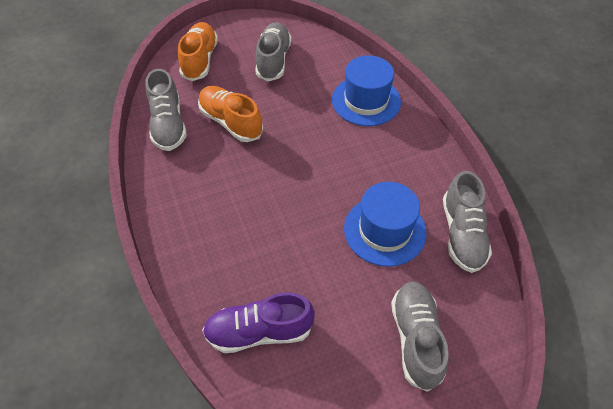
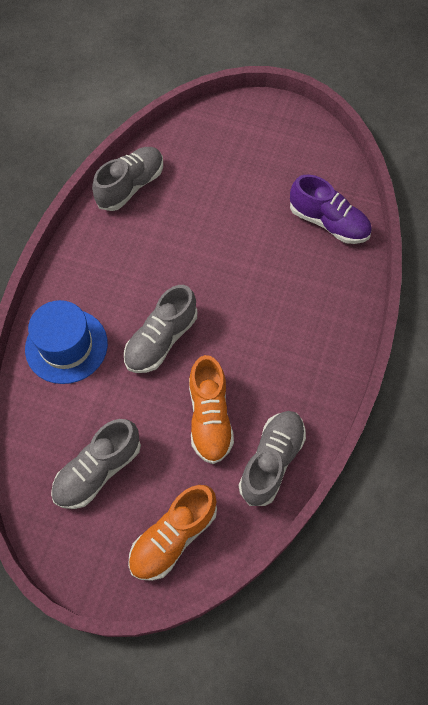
camera: 140 degrees left, 10 degrees up
(384, 230) = (180, 226): blue hat -> none
(416, 339) = (233, 154): grey shoe -> grey shoe (161, 340)

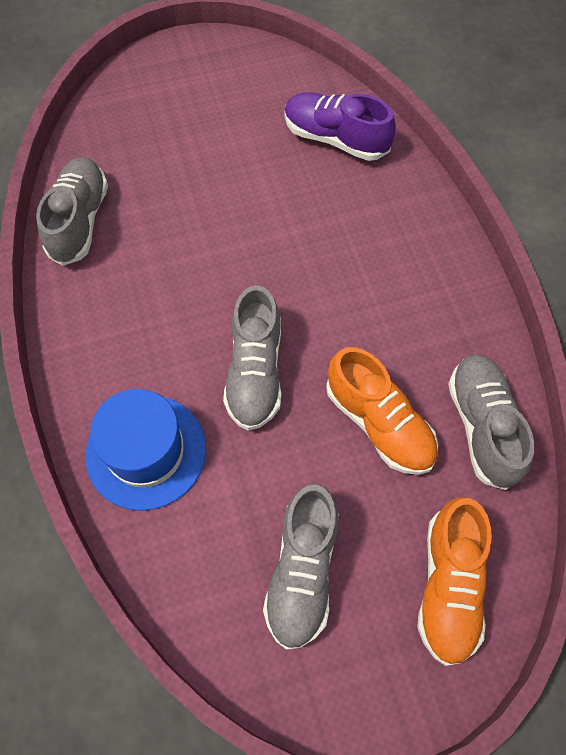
camera: 35 degrees left, 0 degrees up
(328, 223) = (335, 139): purple shoe -> purple shoe turned 150 degrees counterclockwise

